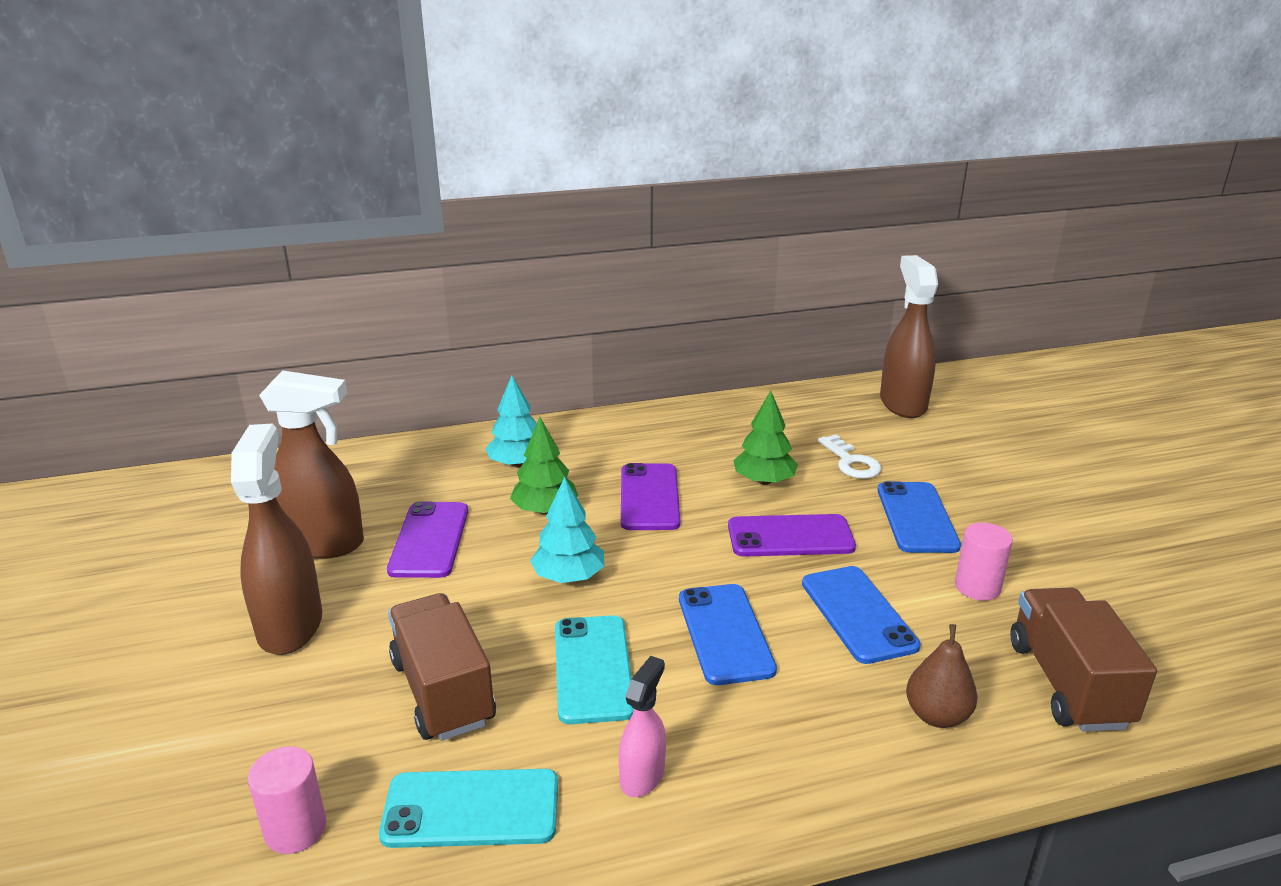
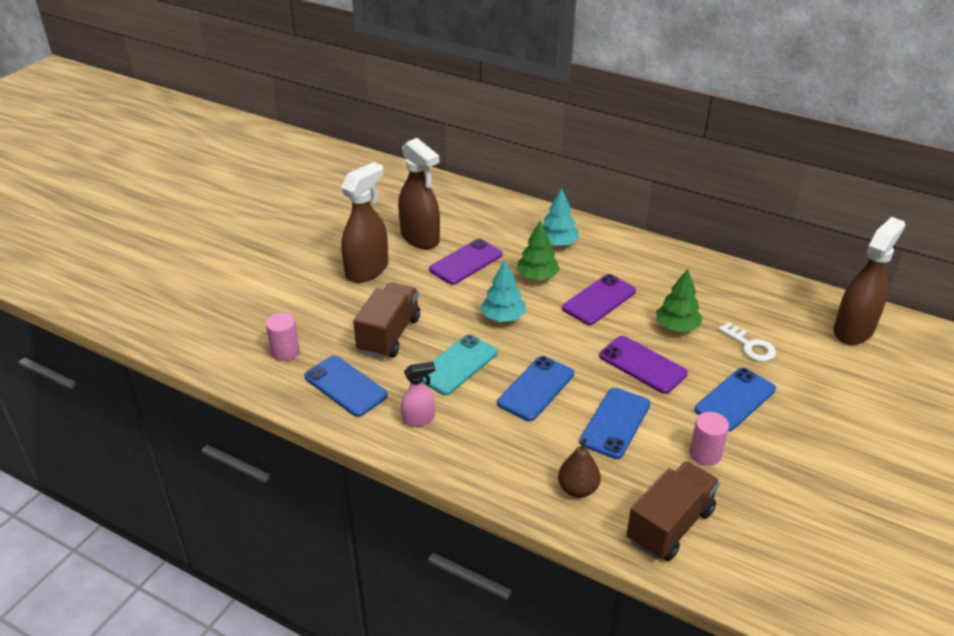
camera: 45 degrees right, 10 degrees up
(471, 809) = (345, 386): turquoise phone -> blue phone
(851, 462) = (750, 346): white key -> white key turned 60 degrees counterclockwise

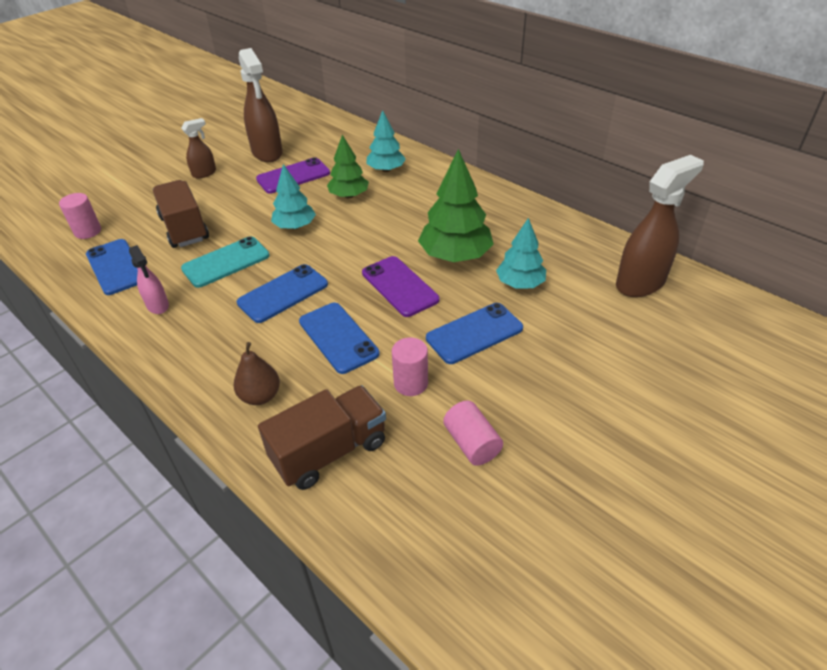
camera: 15 degrees right, 5 degrees up
(367, 270) = (204, 173): brown spray bottle -> brown spray bottle, size x0.53
(389, 335) = (184, 228): brown truck -> brown truck turned 60 degrees counterclockwise
(419, 419) = (158, 305): pink spray bottle -> pink spray bottle turned 60 degrees clockwise
(599, 300) = (394, 222): purple phone -> none
(615, 423) = (338, 337): blue phone -> blue phone turned 75 degrees counterclockwise
(677, 327) = (455, 256): green tree -> green tree, size x1.56
(750, 346) = (520, 283): white key -> turquoise tree
(785, 497) = (471, 443): none -> pink cylinder

